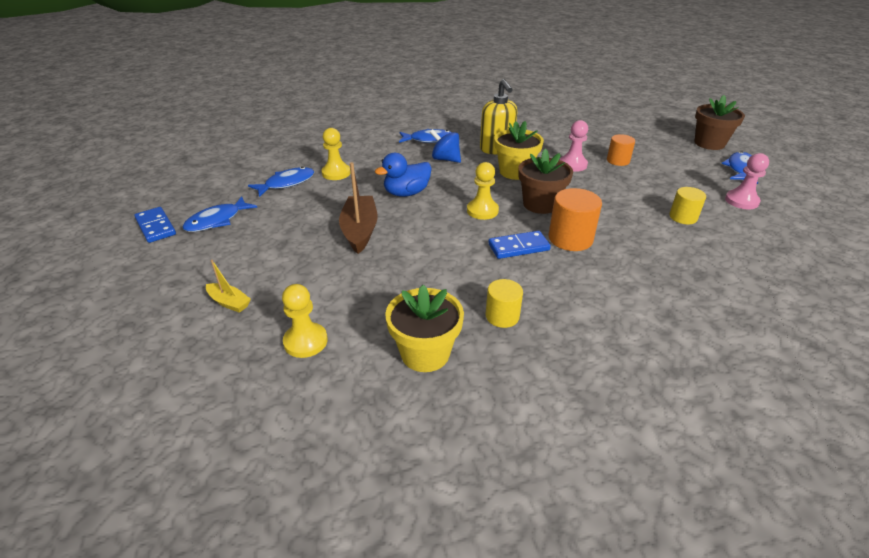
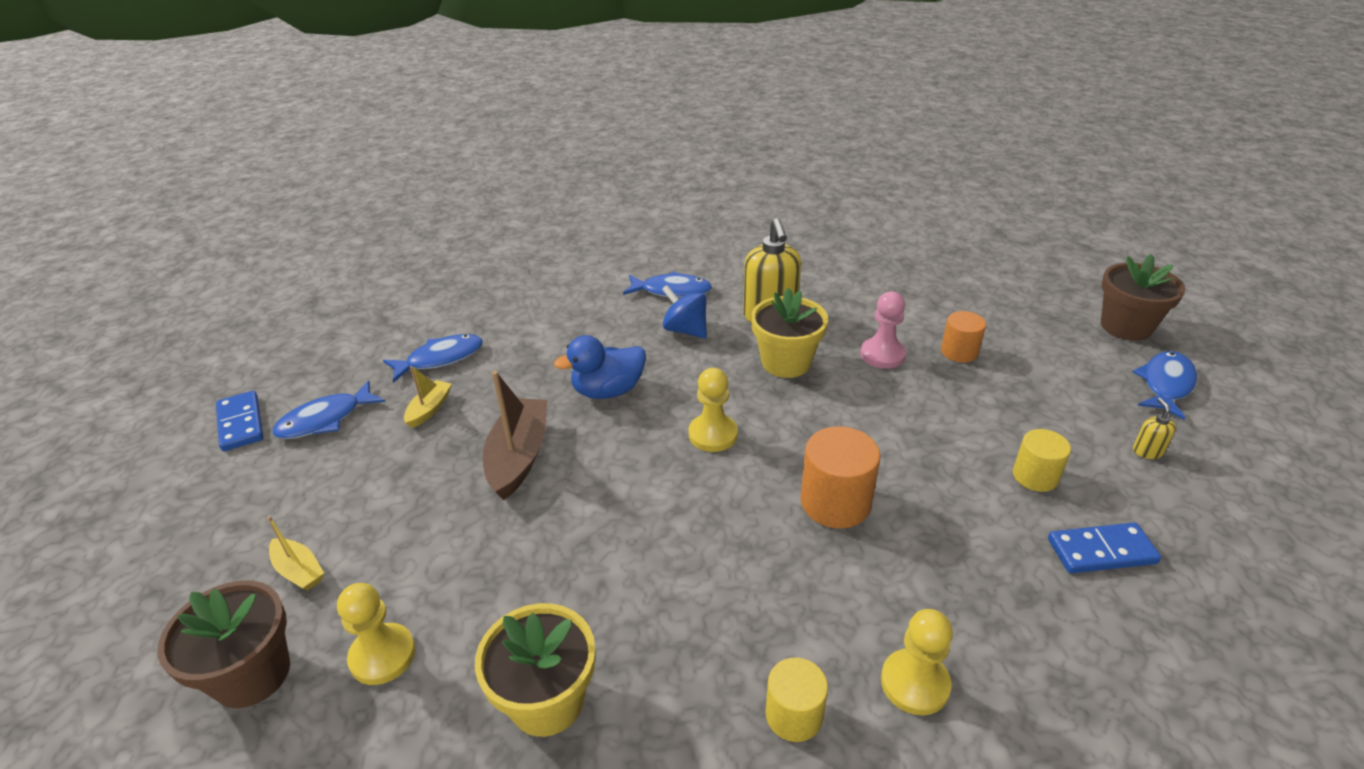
camera: 10 degrees right, 0 degrees up
(289, 210) = (429, 409): none -> yellow boat
(336, 173) = (516, 345): yellow pawn -> yellow pawn (914, 683)
(502, 316) = (683, 644): yellow cylinder -> yellow cylinder (794, 715)
(518, 247) = (748, 511): blue domino -> blue domino (1101, 551)
(540, 204) = (807, 430): brown flower pot -> brown flower pot (252, 674)
(741, 201) = (1147, 451): pink pawn -> yellow soap dispenser

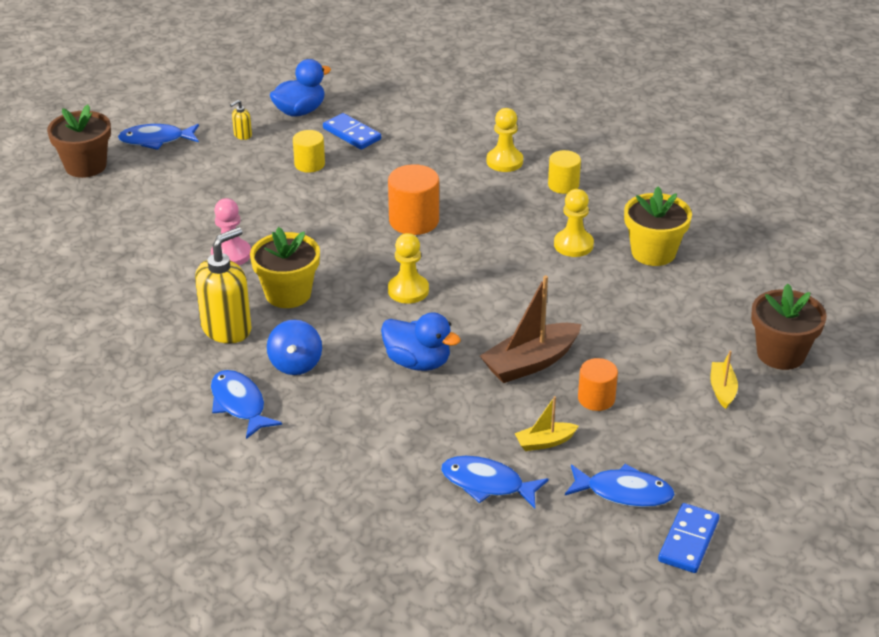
camera: 130 degrees left, 0 degrees up
(382, 655) = (710, 317): yellow pawn -> yellow pawn (573, 245)
(959, 352) = (192, 223): orange cylinder -> orange cylinder (596, 398)
(1200, 529) = (300, 111): none -> blue duck

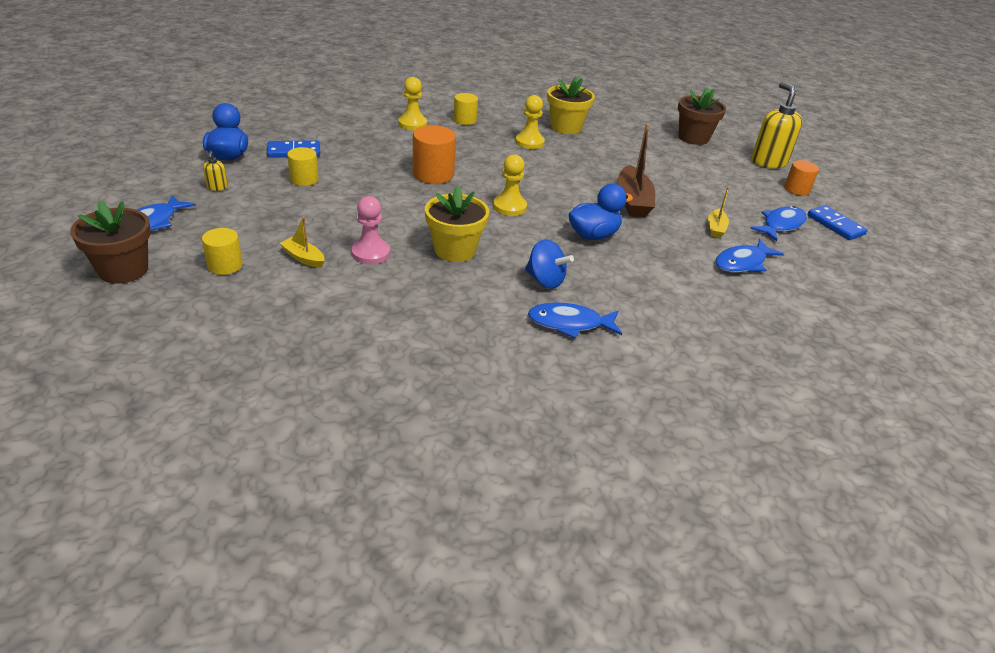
camera: 60 degrees left, 0 degrees up
(137, 201) = (225, 265): none -> yellow cylinder
(227, 329) = (466, 292): yellow soap dispenser -> yellow soap dispenser (768, 162)
(596, 398) = (687, 197): orange cylinder -> orange cylinder (796, 189)
(722, 390) = (710, 163): yellow boat -> yellow boat (303, 258)

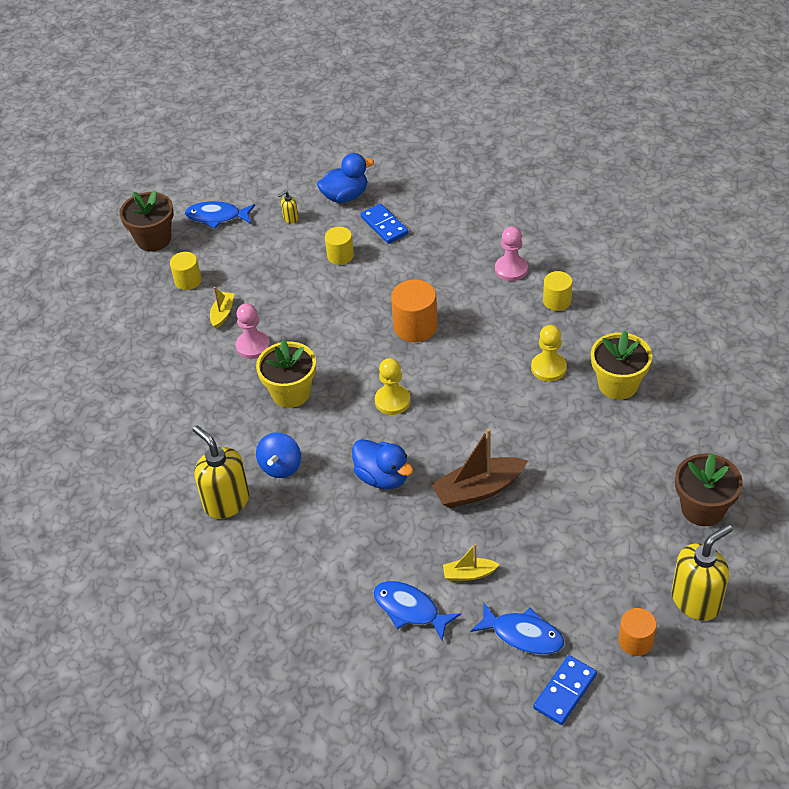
camera: 75 degrees right, 10 degrees up
(412, 124) = (511, 269): yellow pawn -> pink pawn
(570, 323) = (226, 501): blue fish -> yellow soap dispenser

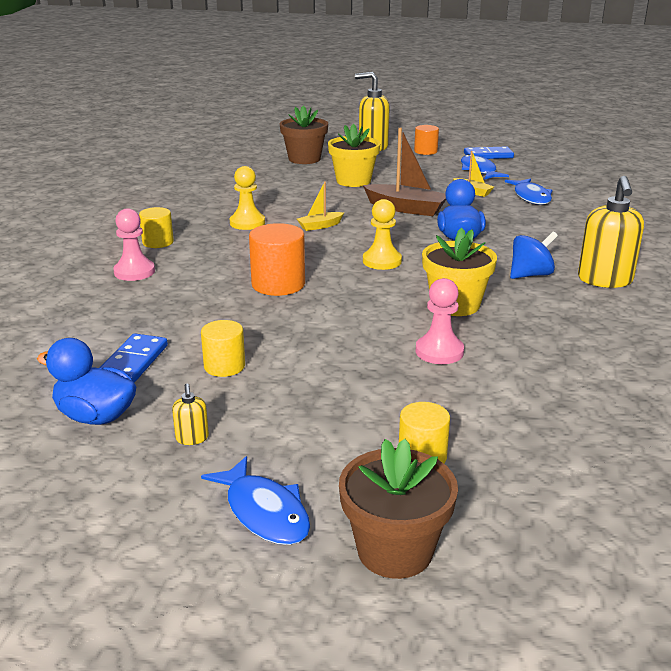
camera: 135 degrees left, 20 degrees down
(222, 314) = (430, 396): yellow boat -> yellow boat (320, 226)
(290, 218) = (192, 438): yellow soap dispenser -> yellow soap dispenser turned 60 degrees clockwise
(618, 384) = (229, 200): yellow flower pot -> yellow flower pot (353, 181)

